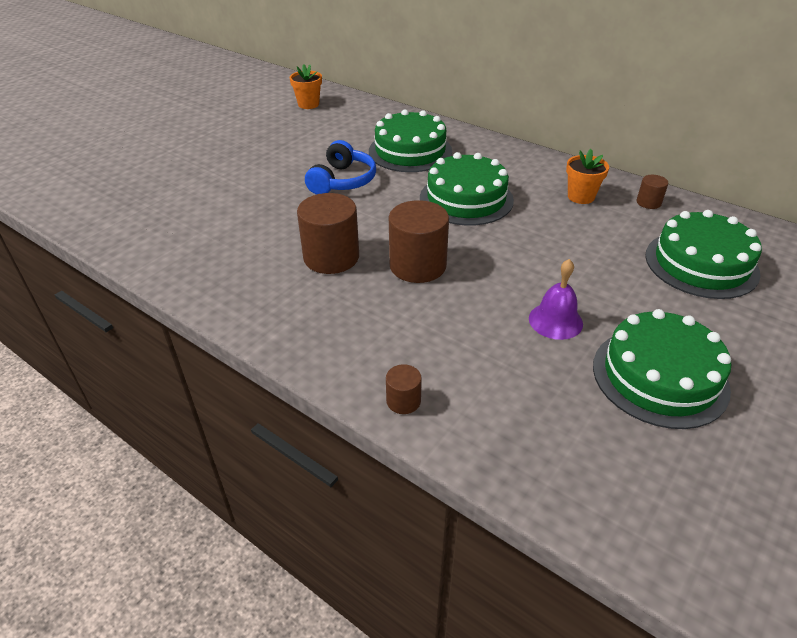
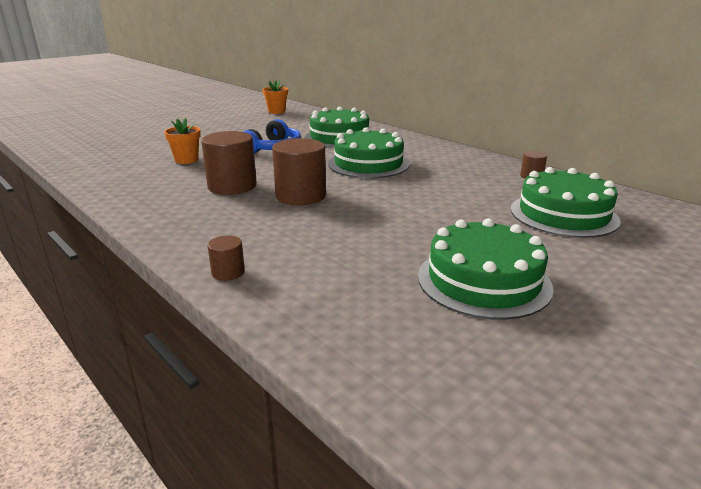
camera: 10 degrees right, 15 degrees down
(555, 321) = (402, 237): purple bell -> none
(581, 197) = (470, 169): orange flower pot -> orange flower pot (186, 160)

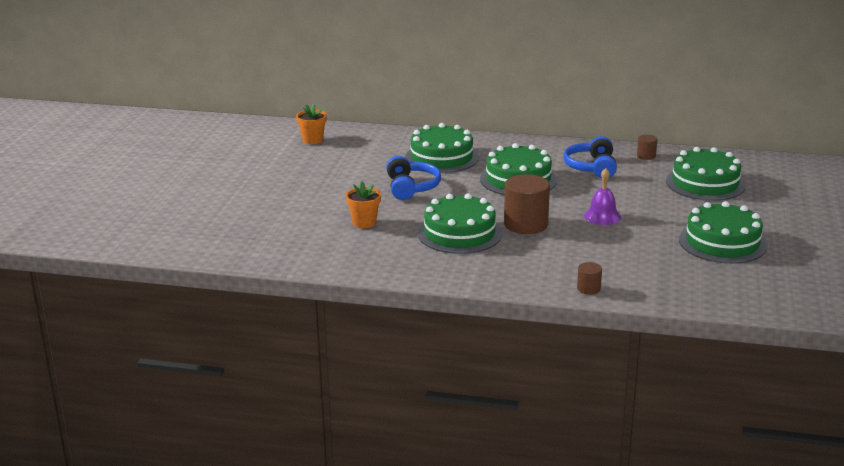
camera: 35 degrees left, 0 degrees up
(232, 186) = (459, 233): brown cylinder -> green cake
(387, 211) = (602, 216): none -> purple bell
(455, 171) = (591, 167): none -> blue headphones

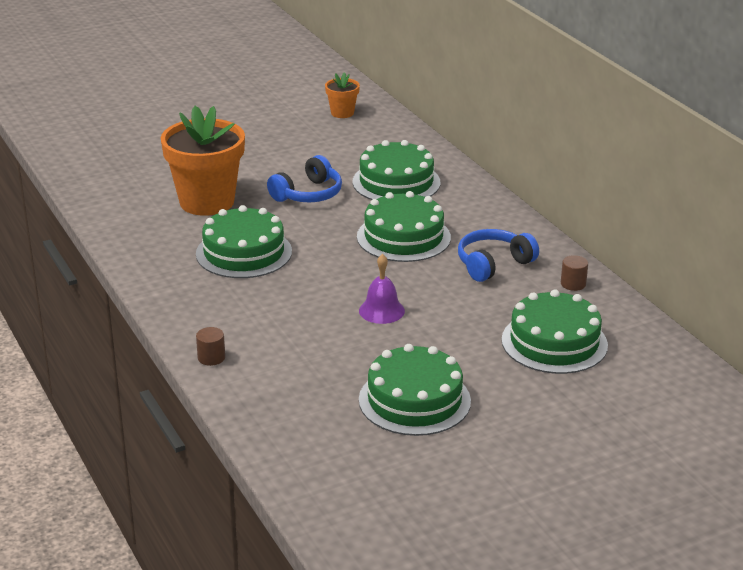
camera: 50 degrees right, 5 degrees up
(364, 222) = (207, 202): orange flower pot -> orange flower pot, size x2.12
(526, 224) = (307, 277): brown cylinder -> none

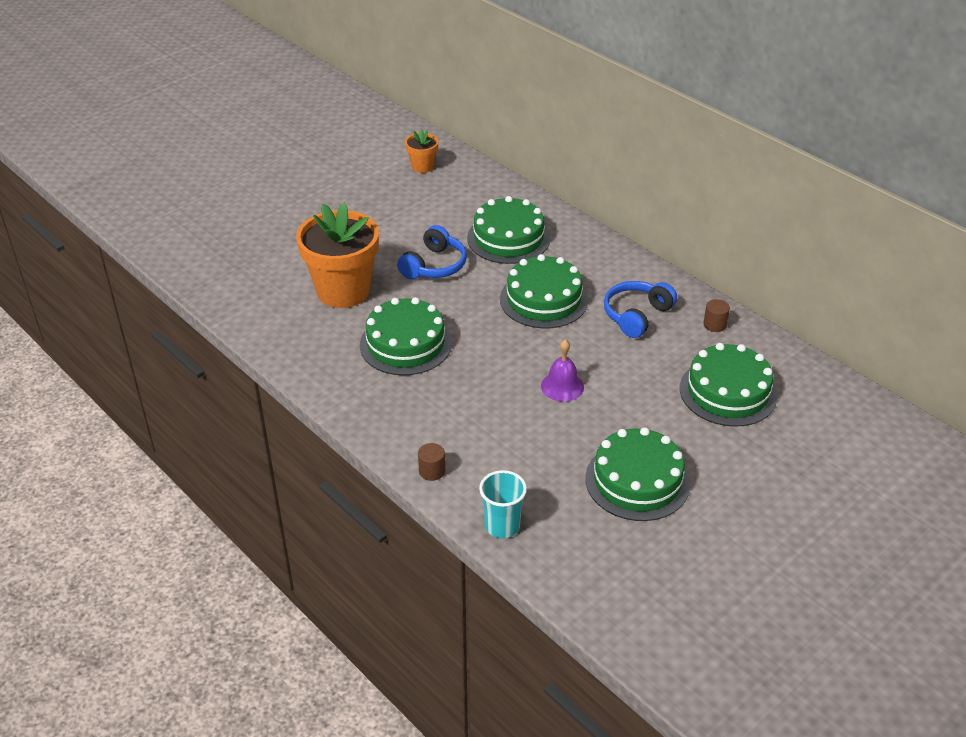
camera: 15 degrees left, 10 degrees up
(255, 413) = (502, 526): none -> turquoise cup

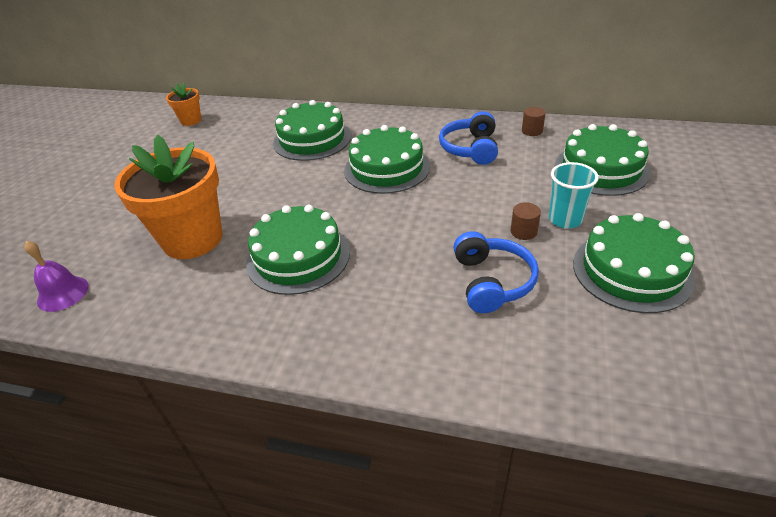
camera: 30 degrees left, 0 degrees up
(432, 471) = (446, 370): brown cylinder -> brown cylinder (523, 231)
(434, 265) = (266, 182): blue headphones -> blue headphones (492, 281)
(502, 526) = (578, 388): turquoise cup -> turquoise cup (565, 219)
(562, 386) = (476, 225): purple bell -> purple bell (63, 293)

